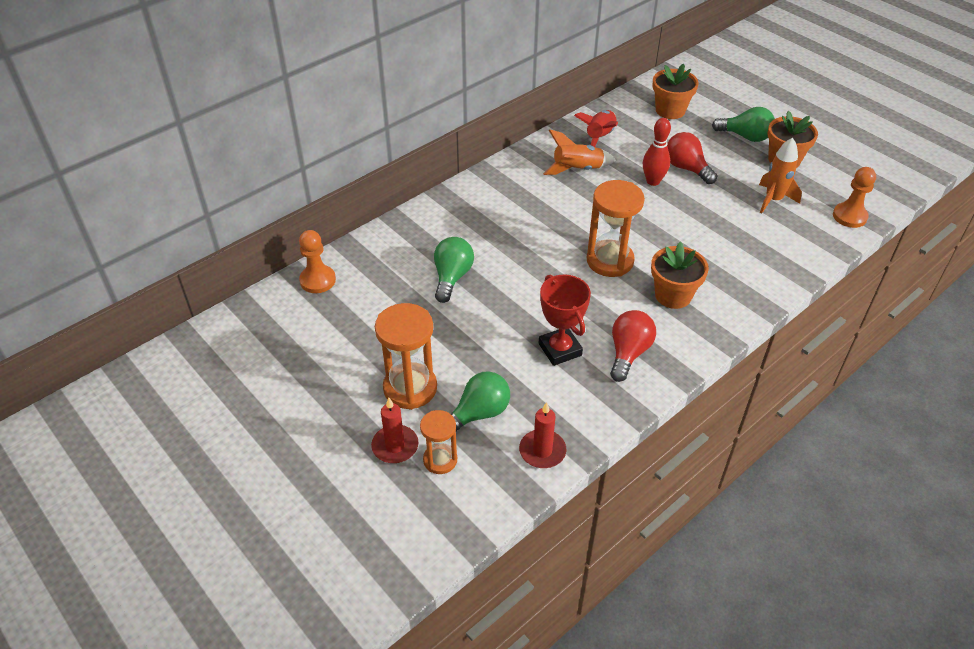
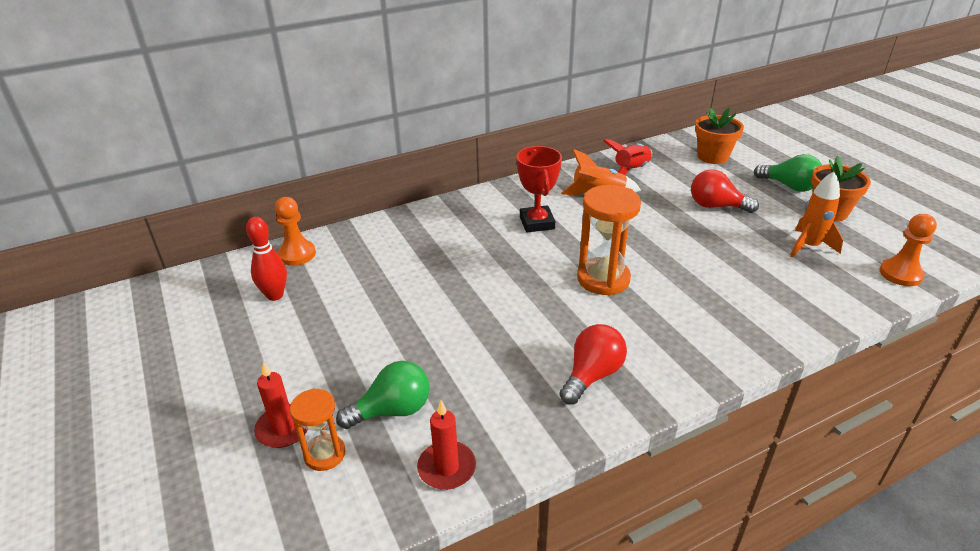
camera: 15 degrees right, 10 degrees down
(410, 388) = (332, 370): orange hourglass -> none
(452, 277) = (429, 270): green light bulb -> none
(560, 349) = (513, 358): red trophy -> red trophy (537, 223)
(653, 181) = (675, 213): red bowling pin -> red bowling pin (275, 295)
(673, 295) = (664, 323): orange flower pot -> none
(686, 168) = (716, 206): red light bulb -> red light bulb turned 45 degrees counterclockwise

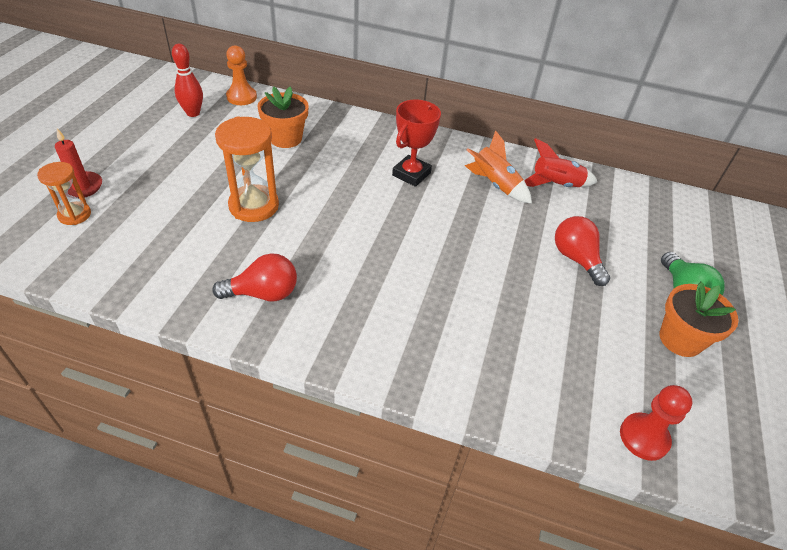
camera: 40 degrees right, 10 degrees up
(392, 410) = (136, 220): green light bulb -> none
(447, 468) = (106, 271): red candle -> none
(603, 279) = (384, 243): orange hourglass -> orange hourglass (254, 206)
(712, 156) = (655, 220): orange flower pot -> orange flower pot (285, 138)
(809, 246) = (598, 348): orange rocket -> none
(900, 274) = (644, 437): orange pawn -> red pawn

